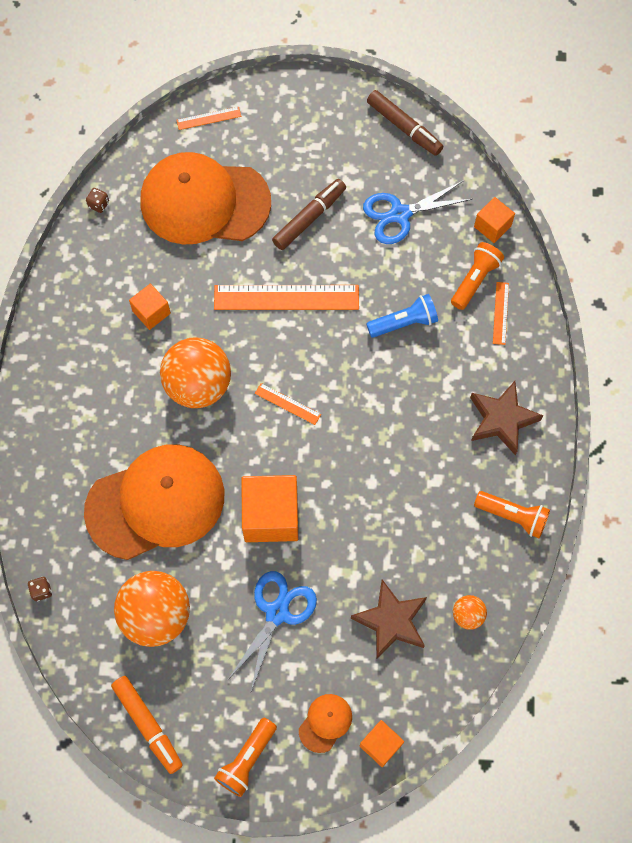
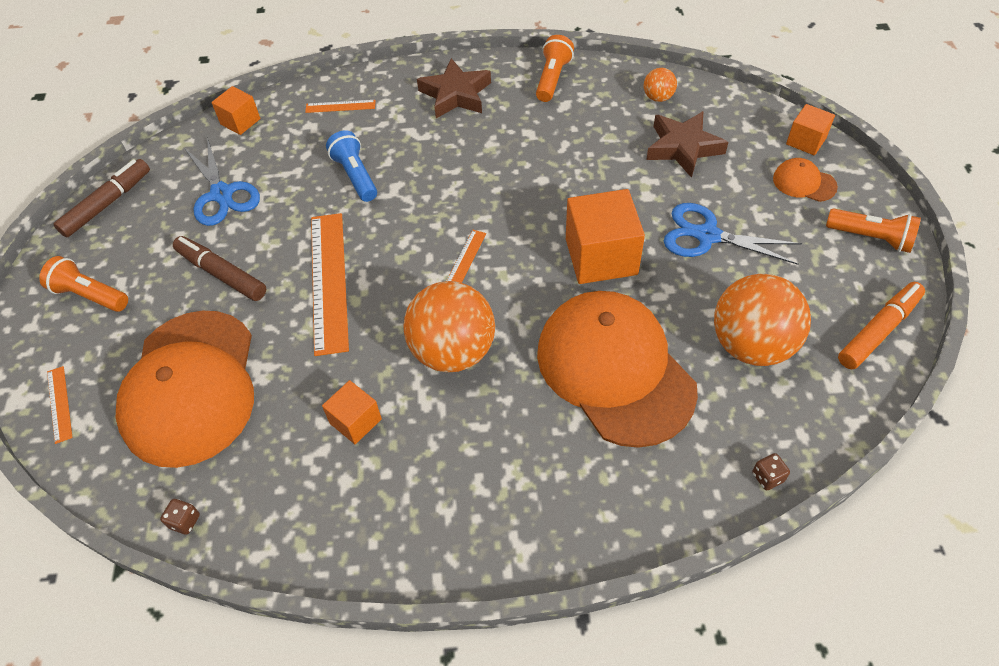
camera: 95 degrees left, 15 degrees down
(475, 280) = (303, 128): orange flashlight -> orange flashlight (90, 295)

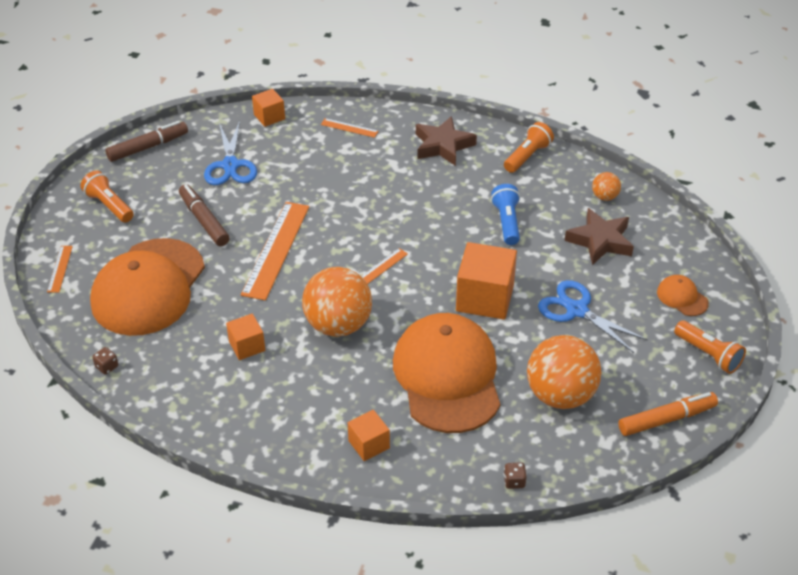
camera: 20 degrees right, 10 degrees down
(355, 176) = (334, 182): blue flashlight -> blue flashlight (507, 222)
(806, 141) = (706, 267): orange cube -> orange cube (369, 444)

